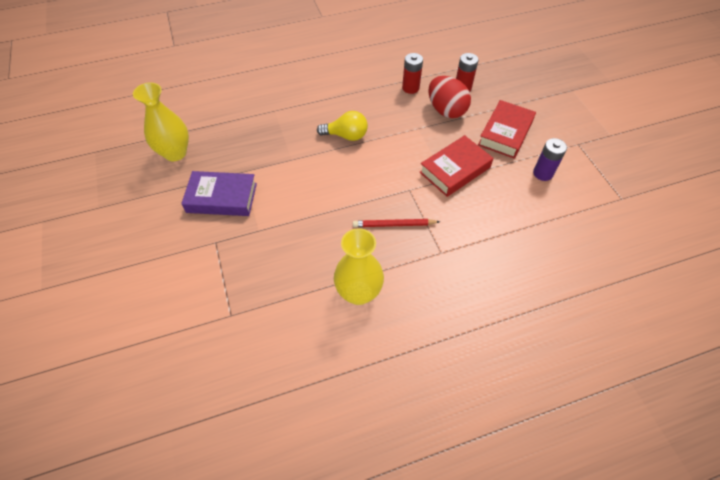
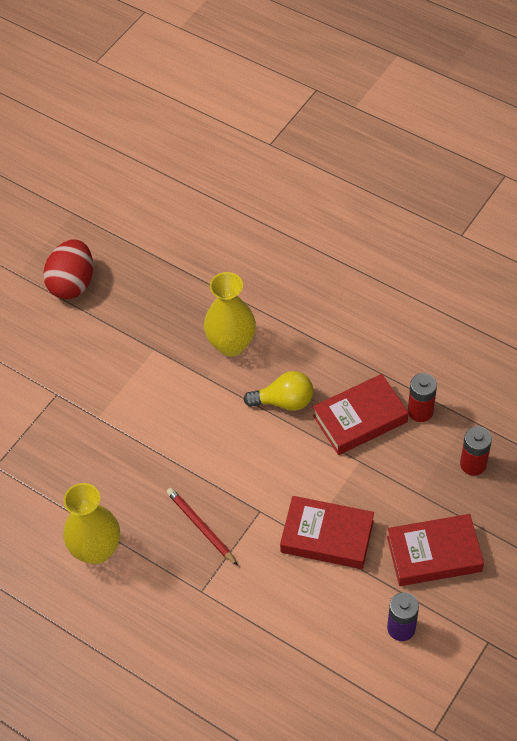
camera: 55 degrees right, 0 degrees up
(175, 153) = (127, 276): yellow vase -> yellow vase (231, 344)
(222, 198) = (108, 358): purple book -> none
(346, 136) = (284, 401): yellow light bulb -> yellow light bulb turned 60 degrees counterclockwise
(391, 112) = (360, 419): none -> red book
(446, 110) = (416, 471): red egg -> red egg (72, 283)

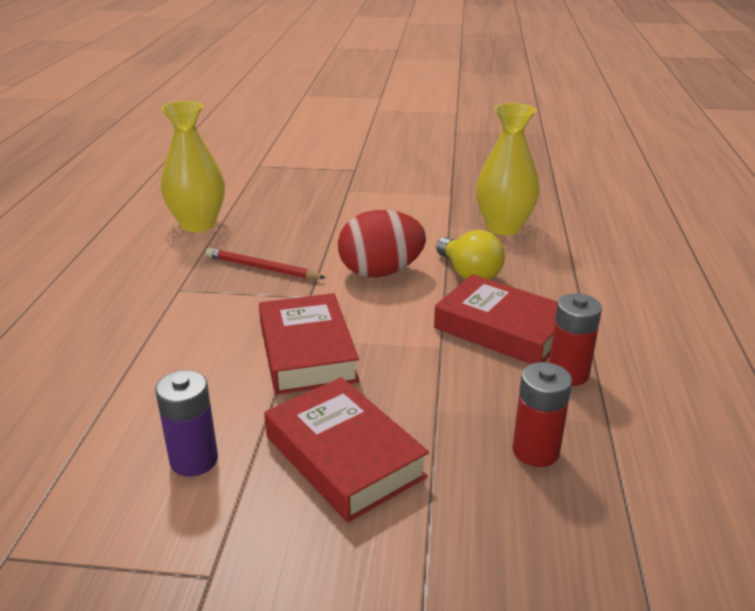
camera: 60 degrees right, 25 degrees down
(72, 283) = (474, 149): red egg -> red egg (380, 272)
(201, 527) = (262, 268): red pencil -> red pencil turned 90 degrees counterclockwise

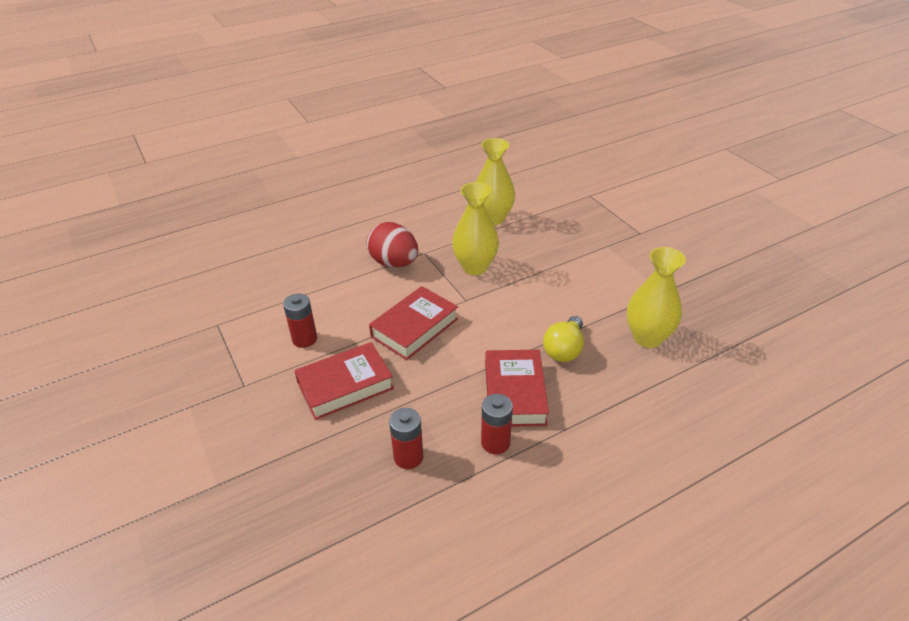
camera: 55 degrees right, 10 degrees up
(194, 460) = (304, 339): purple battery -> red battery
(262, 268) = (475, 267): red pencil -> yellow vase
(344, 456) = (345, 385): red book -> red book turned 45 degrees clockwise
(380, 272) = (522, 312): red egg -> red egg (394, 263)

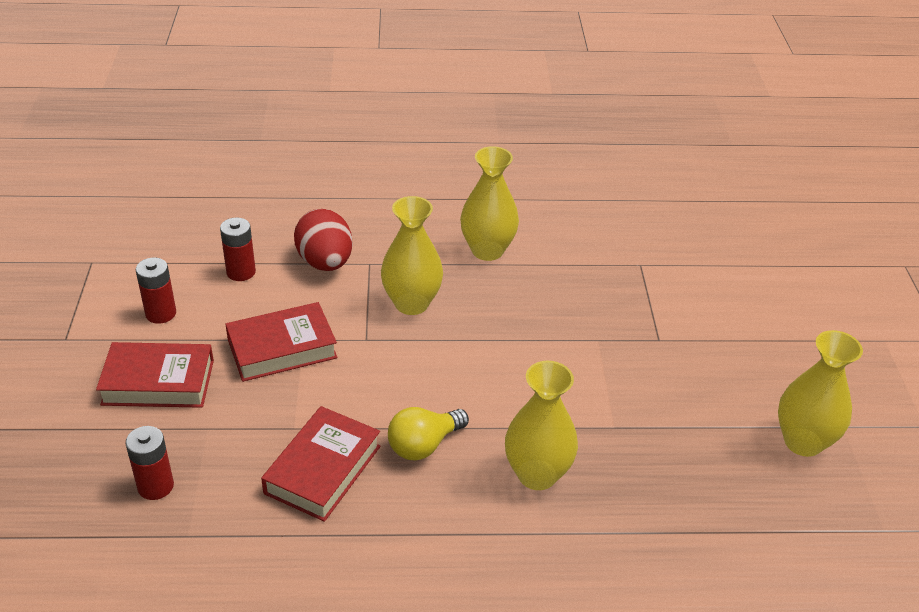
camera: 25 degrees right, 0 degrees up
(495, 443) = (254, 513): red battery -> red battery (241, 272)
(767, 258) = (803, 442): none -> yellow vase

